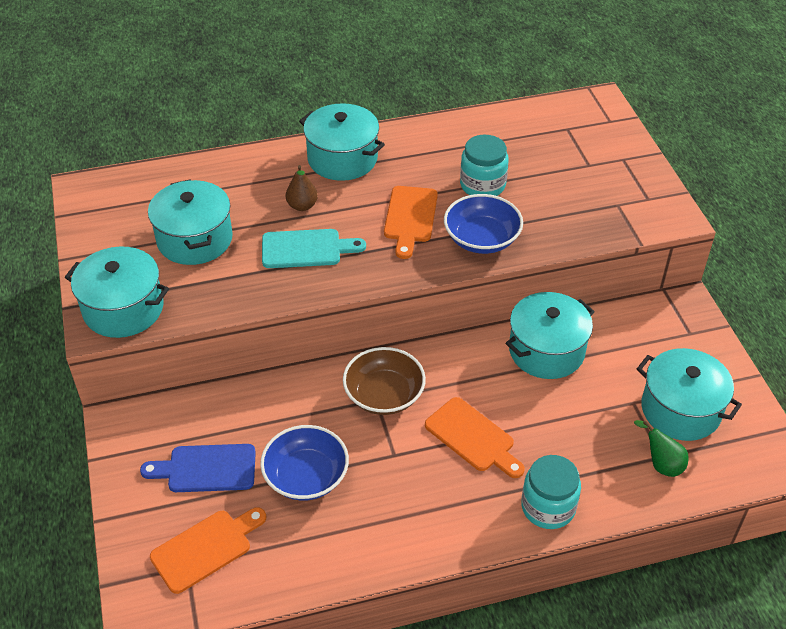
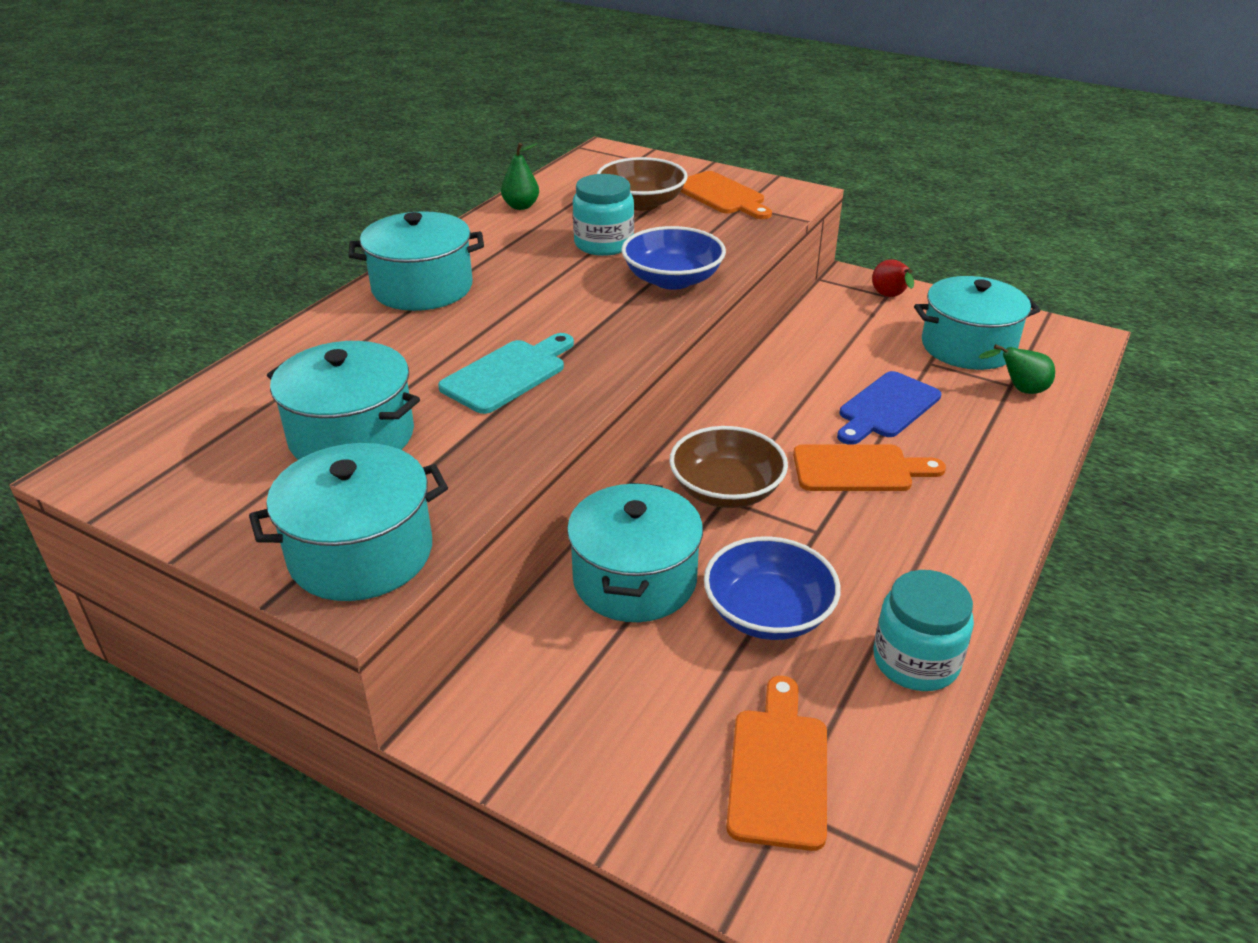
camera: 45 degrees left, 10 degrees down
(206, 469) = (650, 690): blue cutting board -> blue cutting board (886, 408)
(302, 206) = (441, 343): brown pear -> none
(410, 218) = (576, 297): orange cutting board -> orange cutting board (722, 195)
(478, 123) = (521, 206): none -> green pear
(546, 351) = (806, 368): turquoise pot -> turquoise pot (634, 580)
(548, 507) = (1002, 477): turquoise jar -> turquoise jar (915, 661)
(555, 163) = (641, 203): none -> brown bowl
(690, 336) = (890, 297): none -> red pear

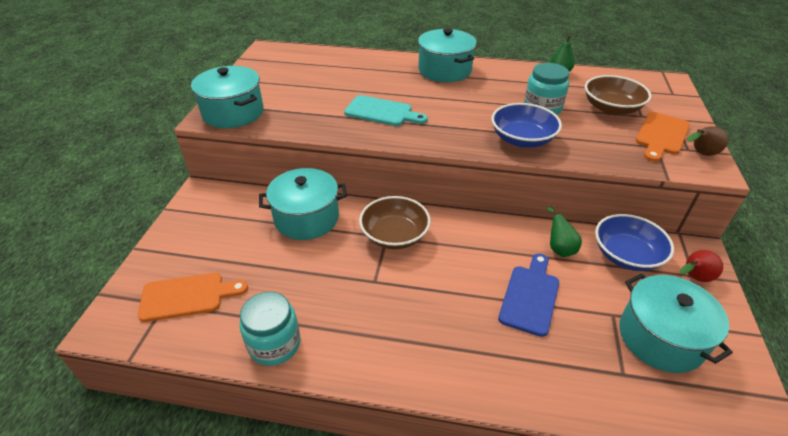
camera: 70 degrees right, 5 degrees up
(352, 436) = (311, 88): turquoise pot -> none
(768, 613) = (297, 272): blue bowl -> blue bowl (626, 255)
(770, 188) = (700, 154): none -> brown pear
(858, 469) = (448, 291): orange cutting board -> none
(886, 408) = (530, 296): blue cutting board -> blue cutting board turned 90 degrees clockwise
(1020, 390) = (620, 381): green pear -> green pear (559, 248)

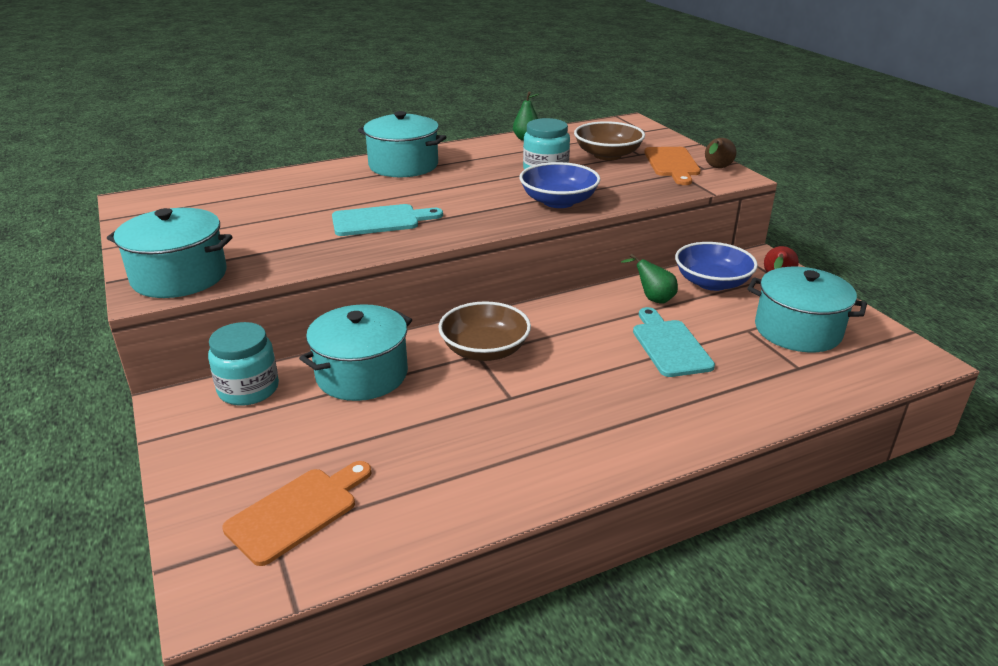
camera: 35 degrees left, 10 degrees down
(274, 344) = (466, 500): turquoise jar -> turquoise jar (248, 389)
(530, 296) = (669, 345): blue cutting board -> turquoise cutting board

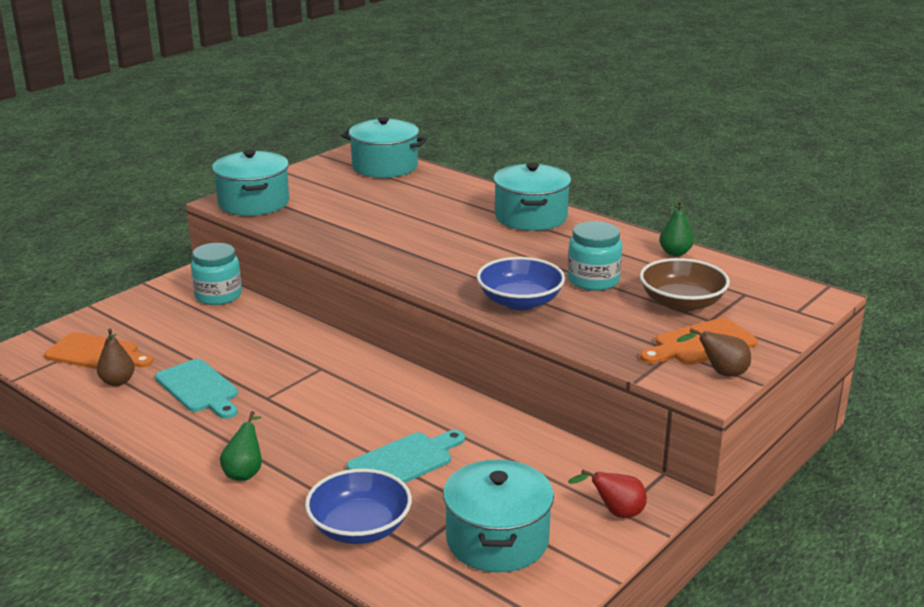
camera: 65 degrees right, 5 degrees down
(362, 374) = (261, 329): turquoise pot -> turquoise pot (385, 166)
(380, 220) = (401, 238): turquoise cutting board -> turquoise cutting board (199, 388)
(389, 502) = (118, 382): none -> brown pear
(485, 350) = (330, 370): brown bowl -> none
(652, 298) = (492, 436): green pear -> green pear (245, 472)
(712, 282) = (563, 468): blue bowl -> blue bowl (360, 528)

